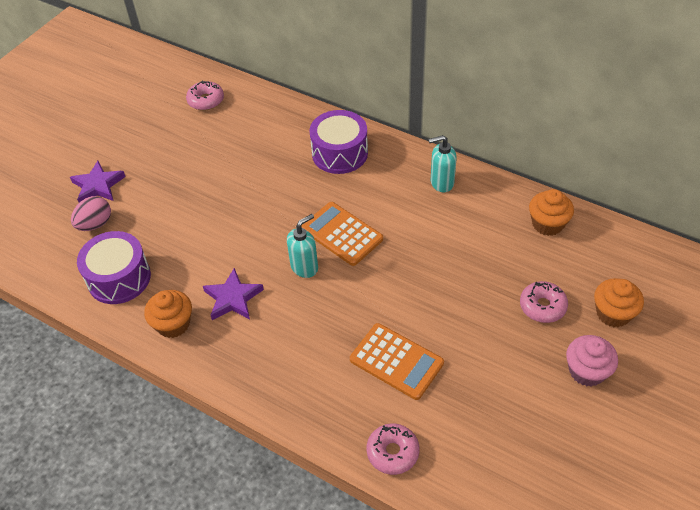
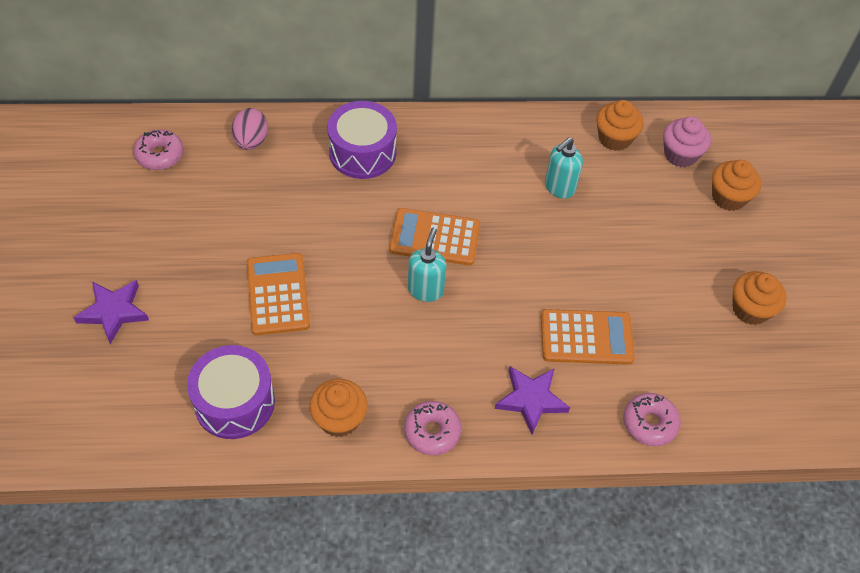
camera: 40 degrees left, 5 degrees up
(95, 224) = (151, 357): pink egg -> pink egg (251, 141)
(203, 222) = (278, 294): none -> orange calculator
(233, 298) = (379, 359): purple star -> purple star (531, 400)
(441, 183) = (489, 140): turquoise soap dispenser -> turquoise soap dispenser (559, 187)
(542, 306) = (668, 220): pink donut -> pink donut (432, 432)
(557, 411) = (750, 309): none -> orange cupcake
(587, 371) = (746, 261): pink cupcake -> pink cupcake (680, 154)

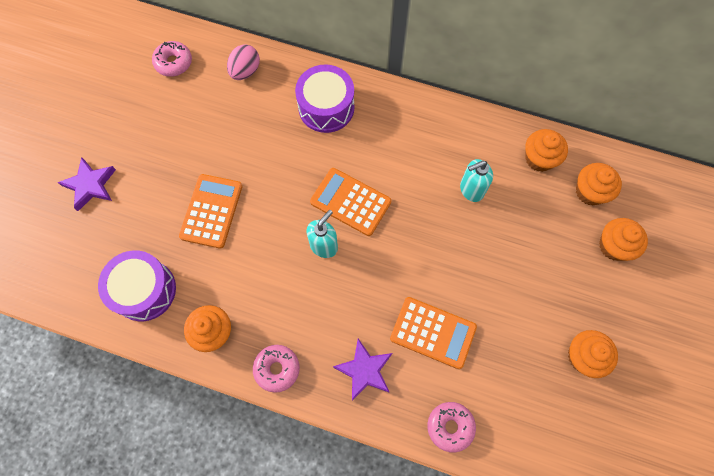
camera: 25 degrees right, 15 degrees up
(680, 154) = (590, 192): pink cupcake -> orange cupcake

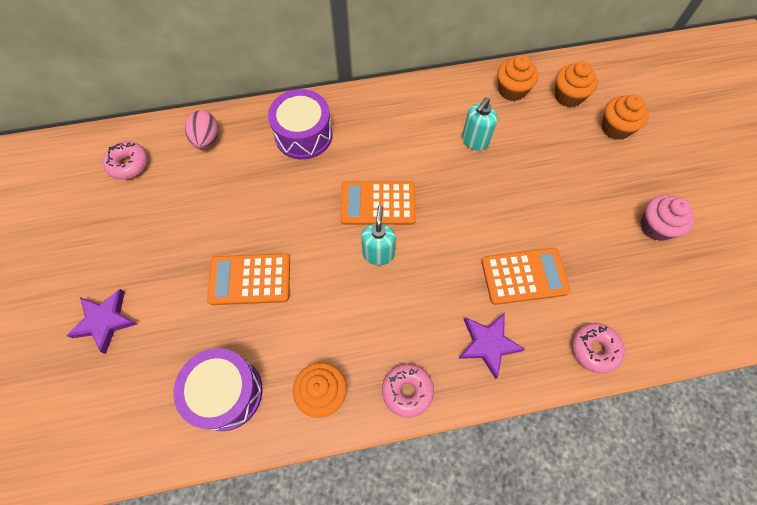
camera: 30 degrees left, 5 degrees down
(211, 211) = (250, 279): orange calculator -> orange calculator turned 75 degrees counterclockwise
(583, 356) = (656, 226): orange cupcake -> pink cupcake

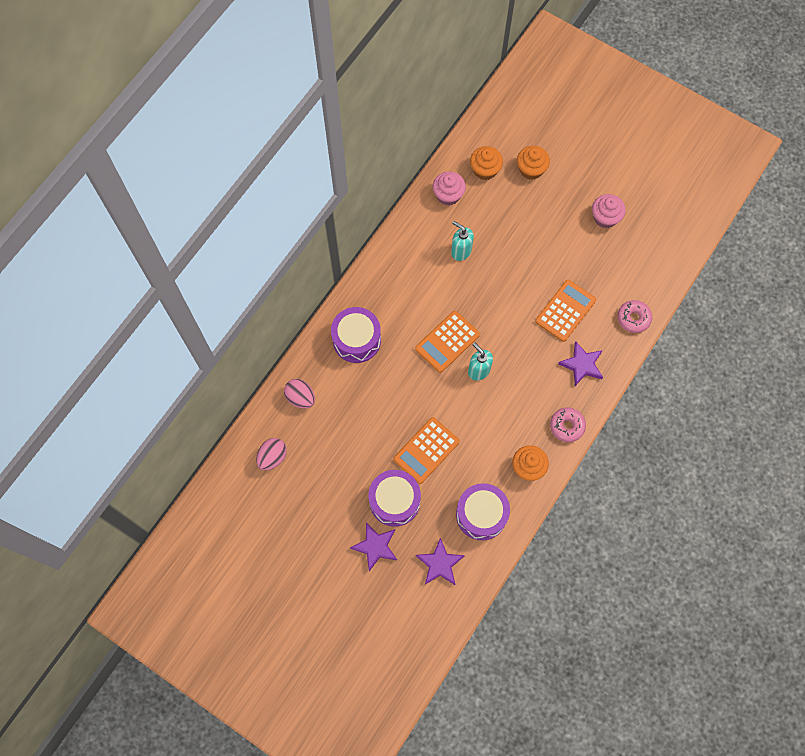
camera: 45 degrees left, 5 degrees up
(129, 164) = (272, 457): pink donut -> pink egg
(134, 400) = (439, 564): none -> purple star
(170, 297) = (394, 501): none -> purple drum
(474, 141) = (461, 251): turquoise soap dispenser -> turquoise soap dispenser turned 135 degrees clockwise
(512, 90) = (448, 195): orange cupcake -> pink cupcake

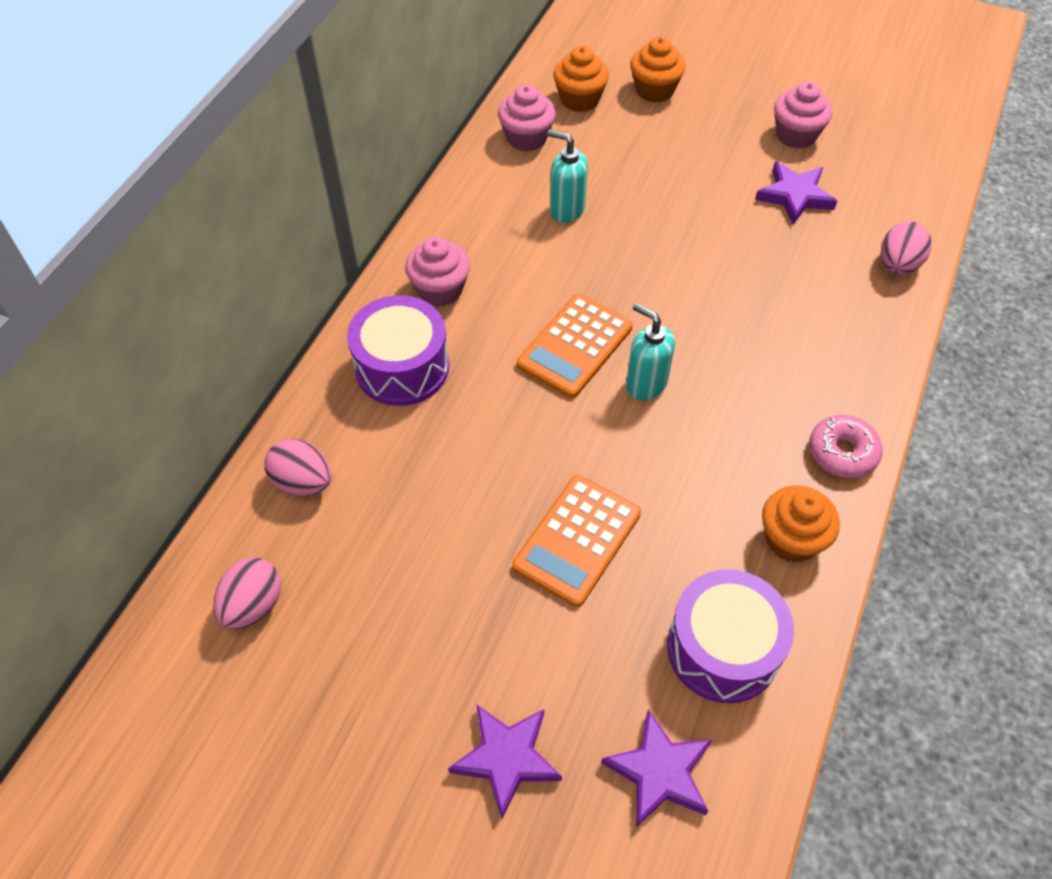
camera: 10 degrees left, 15 degrees down
(383, 294) = (440, 289): none -> pink cupcake
(394, 501) = (531, 651): purple drum -> none
(565, 311) = (775, 270): orange calculator -> none
(582, 365) = (834, 348): purple star -> purple star (795, 196)
(633, 318) = (898, 265): pink donut -> pink egg

